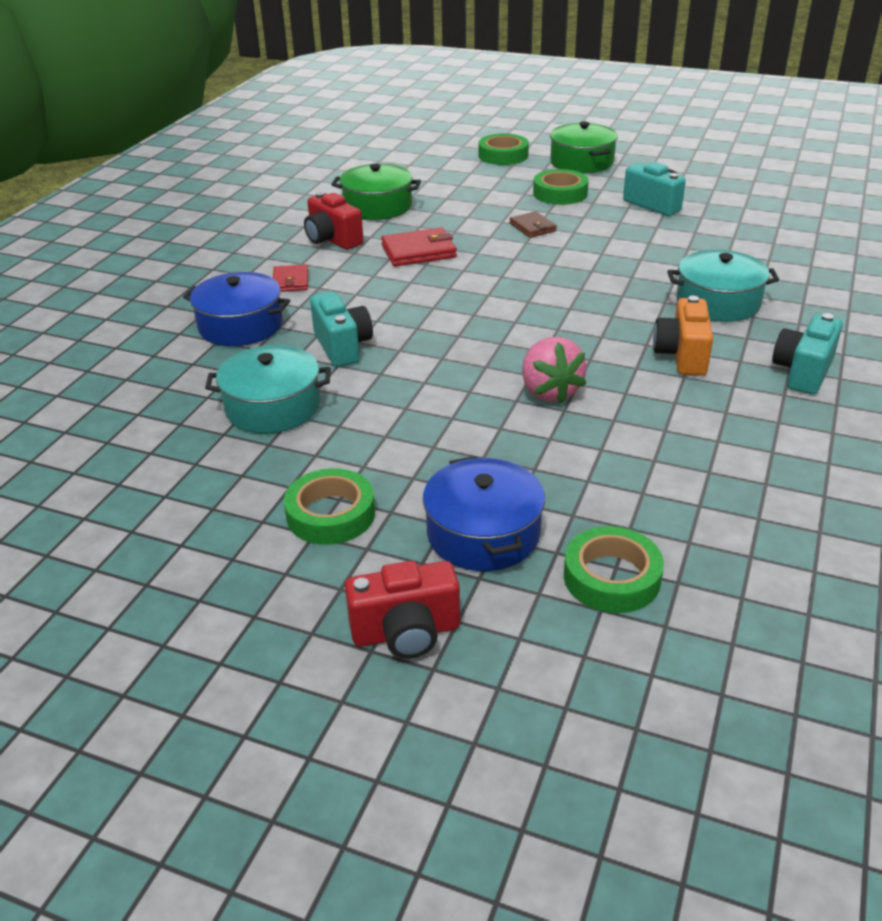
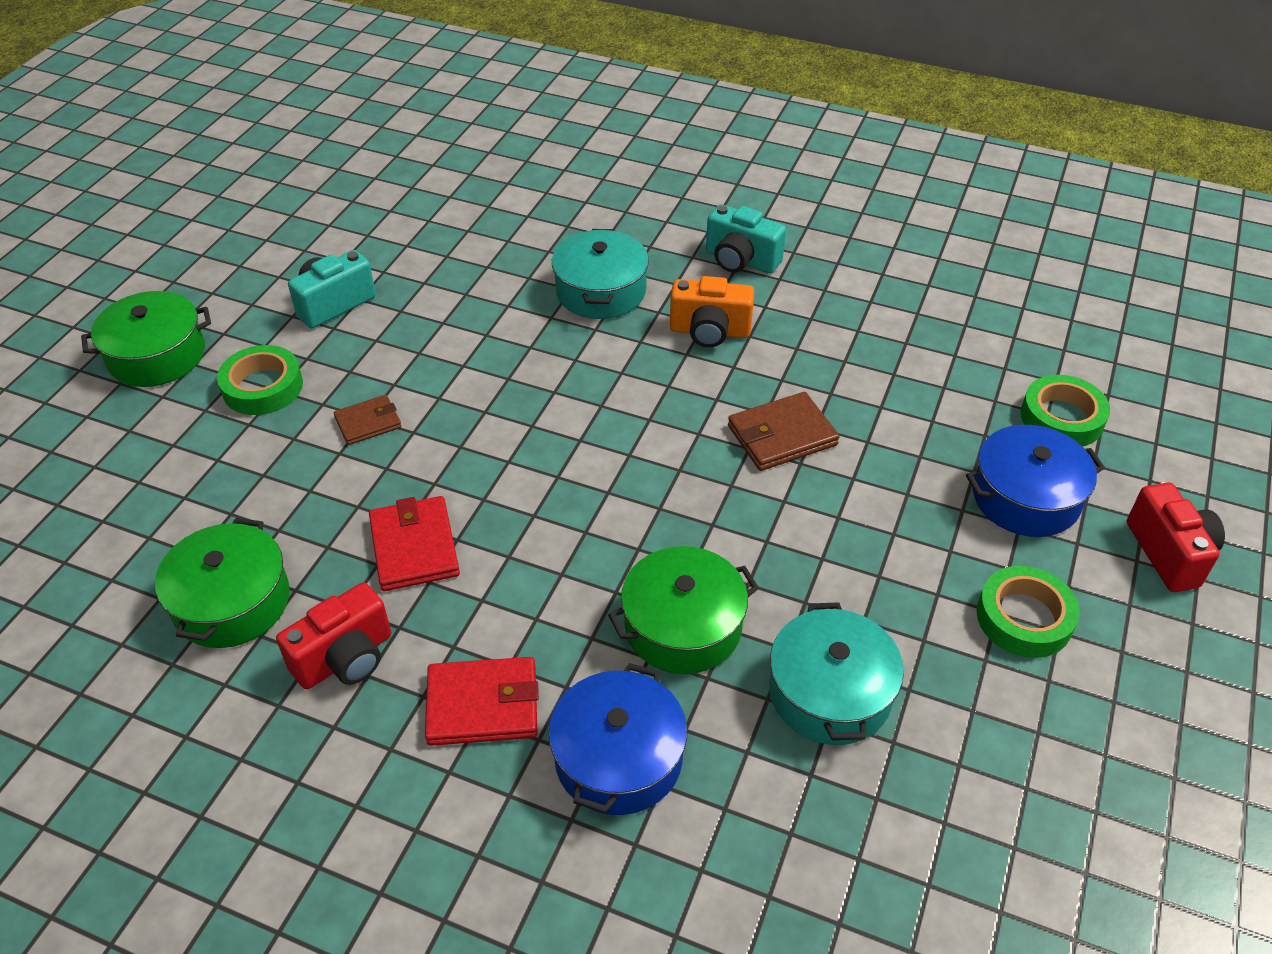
camera: 90 degrees left, 10 degrees up
(290, 281) = (482, 705): red wallet -> red wallet, size x1.57
(342, 346) = (683, 626): turquoise camera -> green pot
(503, 155) = (84, 439): green tape -> none
(549, 391) = (782, 435): pink strawberry -> brown wallet

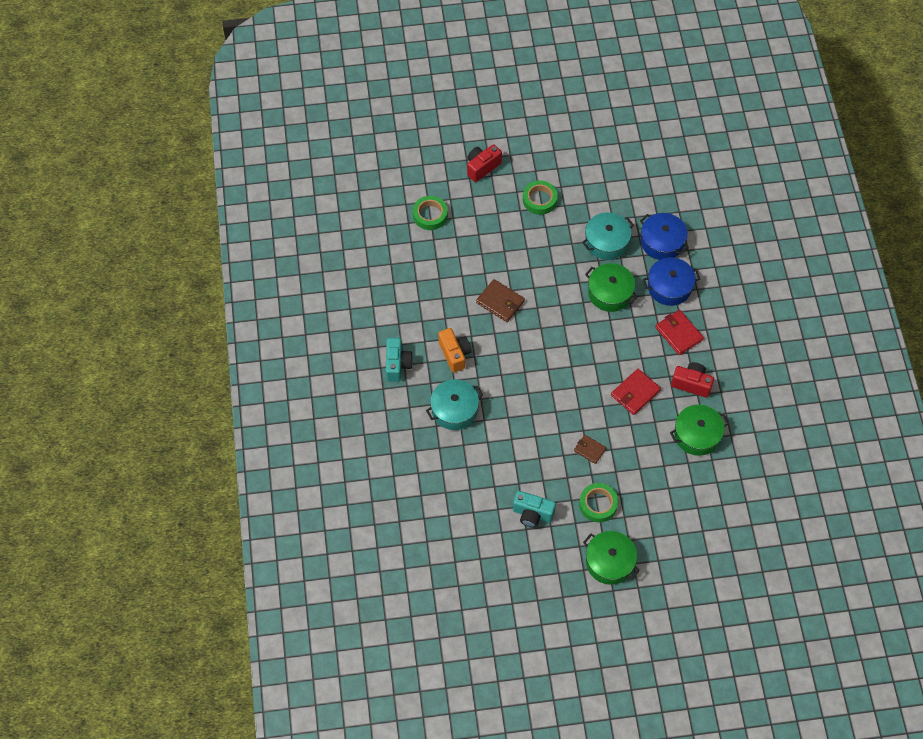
camera: 120 degrees left, 15 degrees up
(1025, 497) = (482, 215): blue pot -> blue pot (662, 242)

